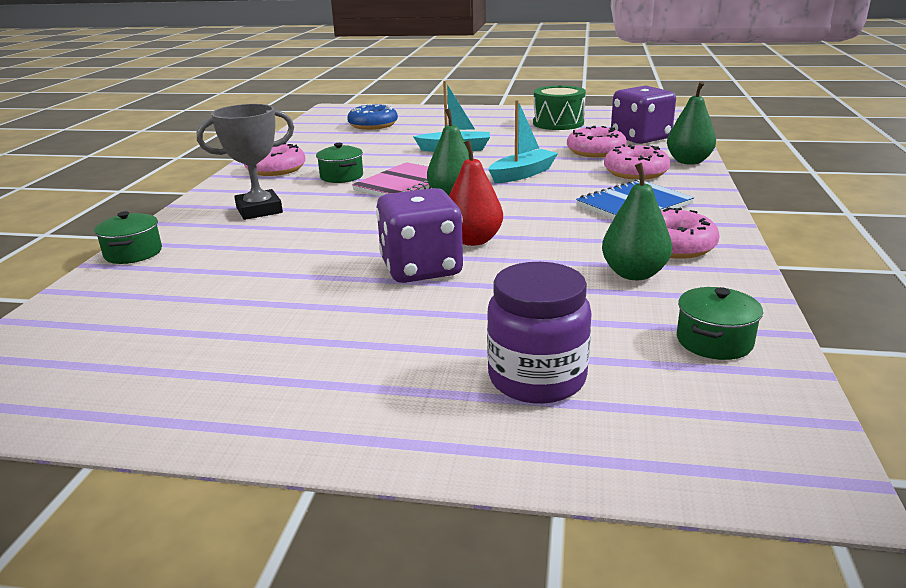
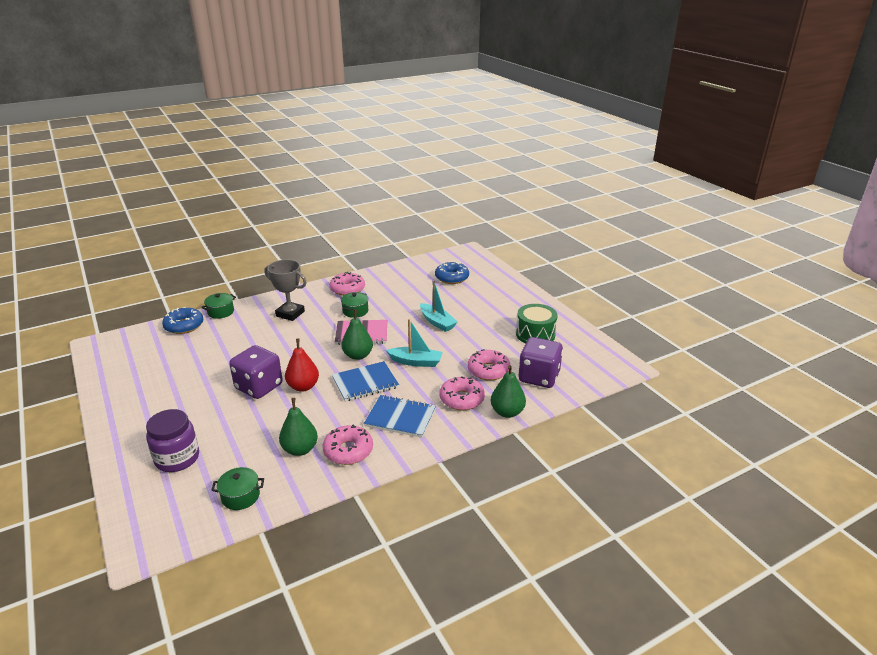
camera: 50 degrees right, 5 degrees up
(102, 290) = (184, 326): none -> blue donut
(525, 206) = (365, 383): none -> blue notebook

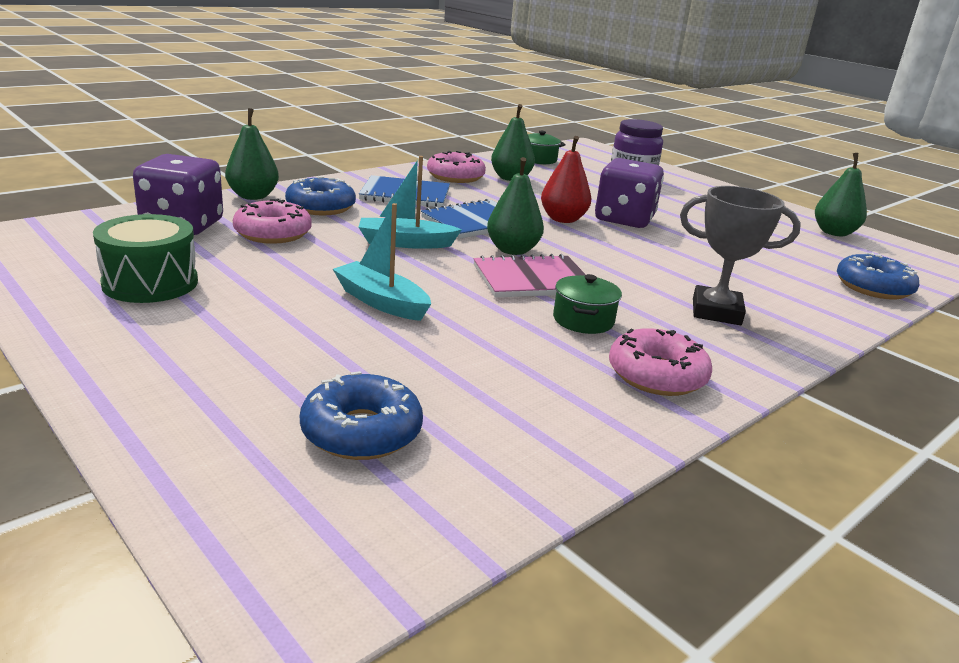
camera: 165 degrees right, 5 degrees down
(120, 373) = (834, 233): none -> green pear
(221, 312) = (857, 312): green pot -> none
(461, 399) = (320, 207): pink donut -> blue donut

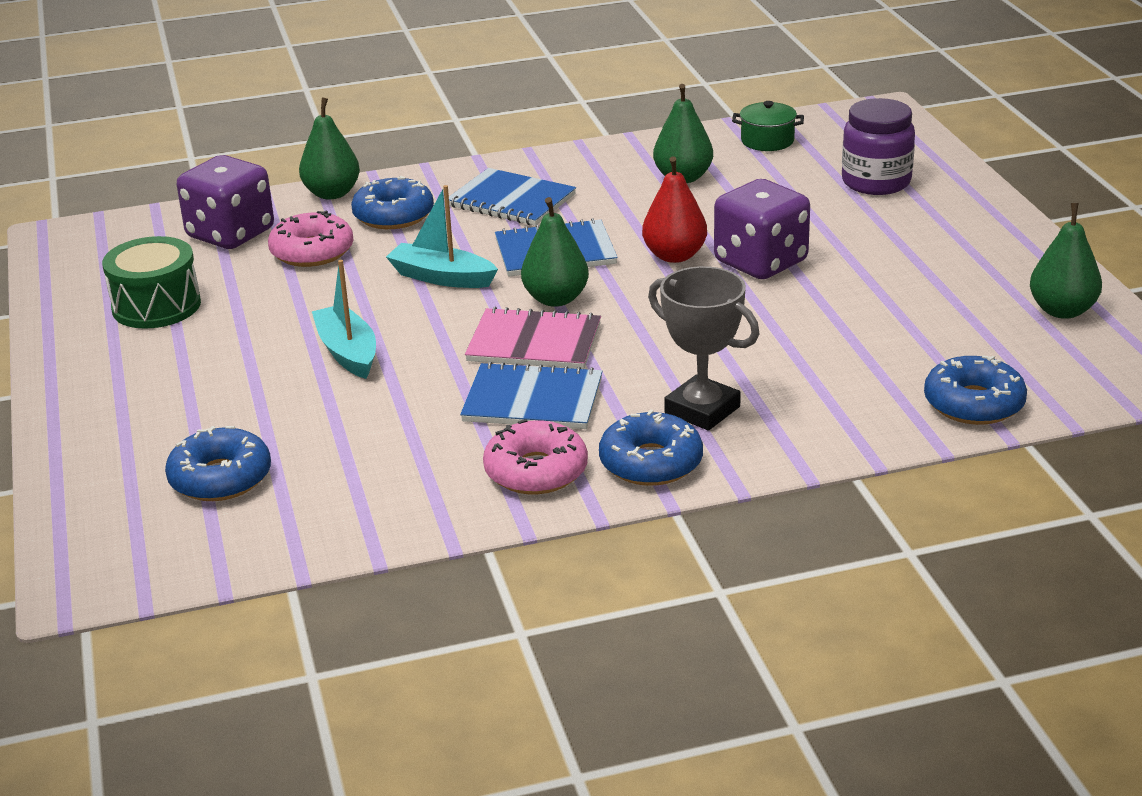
camera: 30 degrees right, 5 degrees up
(455, 177) = (608, 171): pink donut -> none
(583, 320) = (533, 400): green pot -> blue notebook
(734, 354) = (651, 463): none -> blue donut

